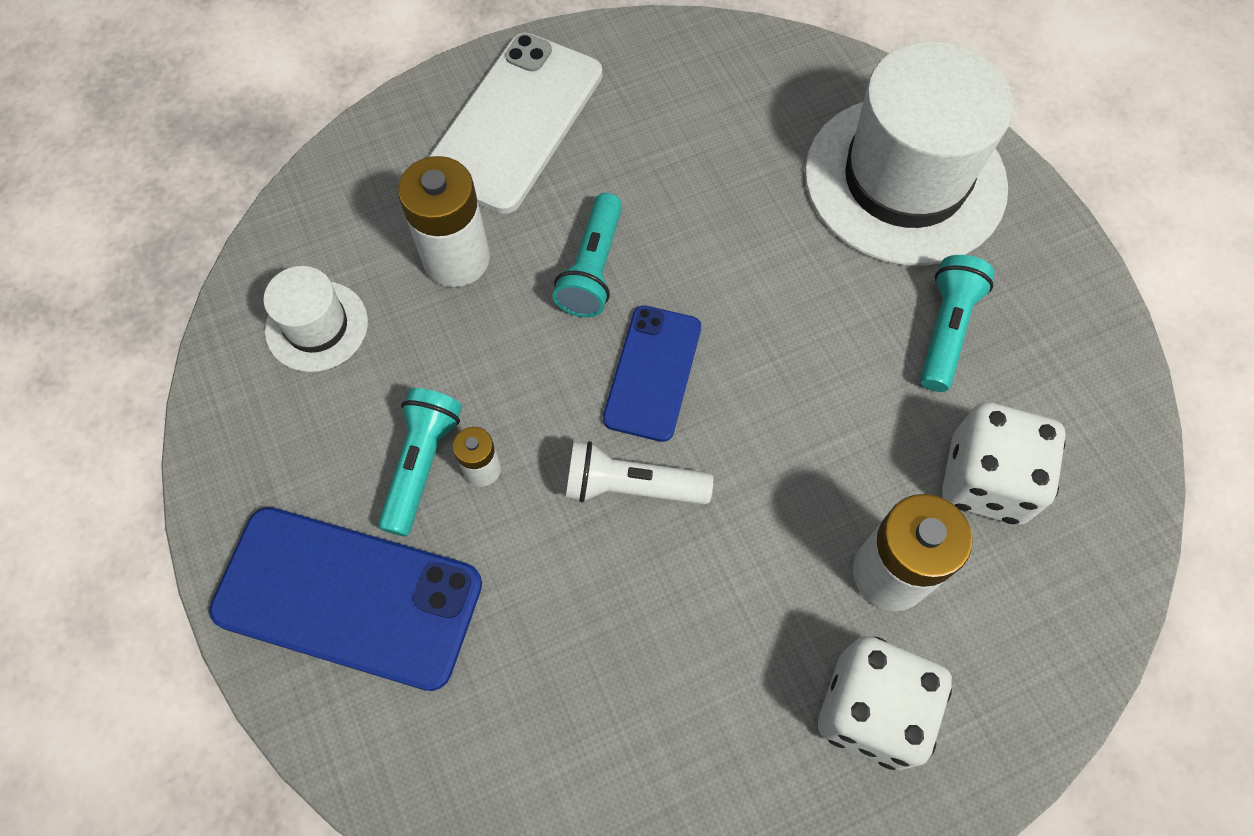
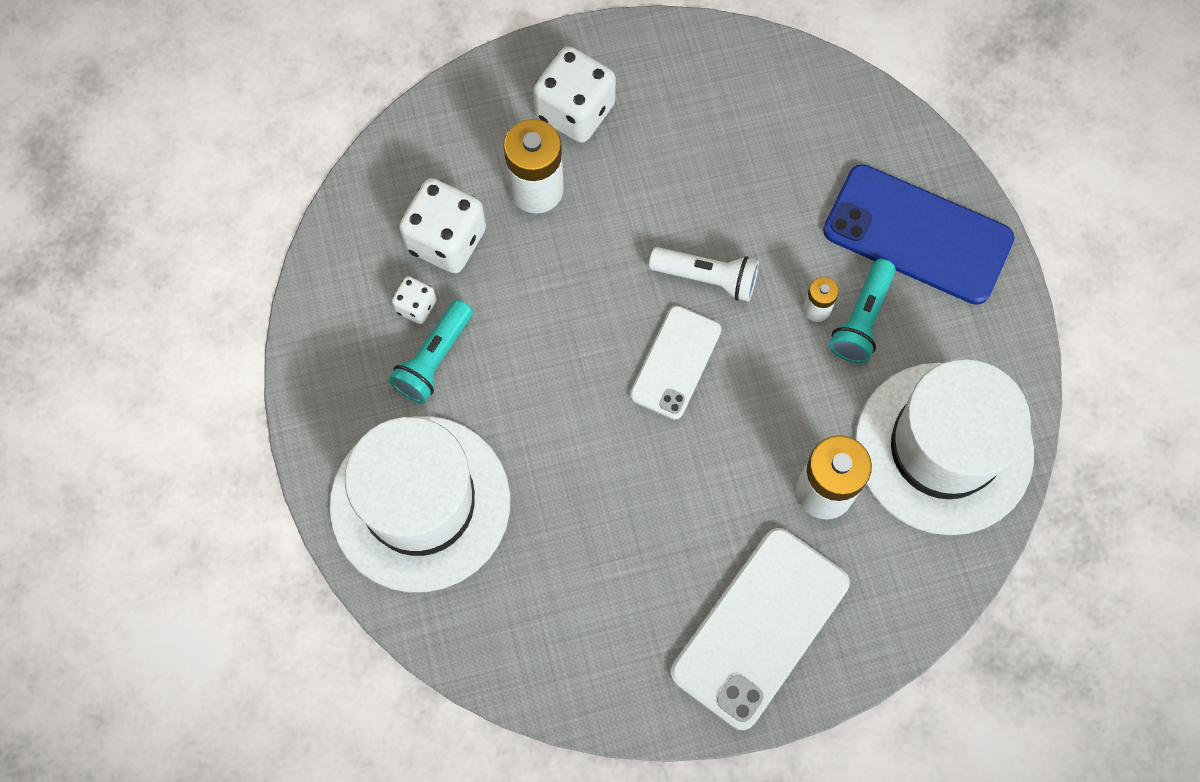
camera: 170 degrees left, 5 degrees up
(317, 326) = (943, 448): white hat -> white hat, size x2.11
(593, 269) = (709, 462): turquoise flashlight -> none
(652, 373) = (676, 362): blue phone -> white phone
(991, 388) = (416, 306): none -> white dice

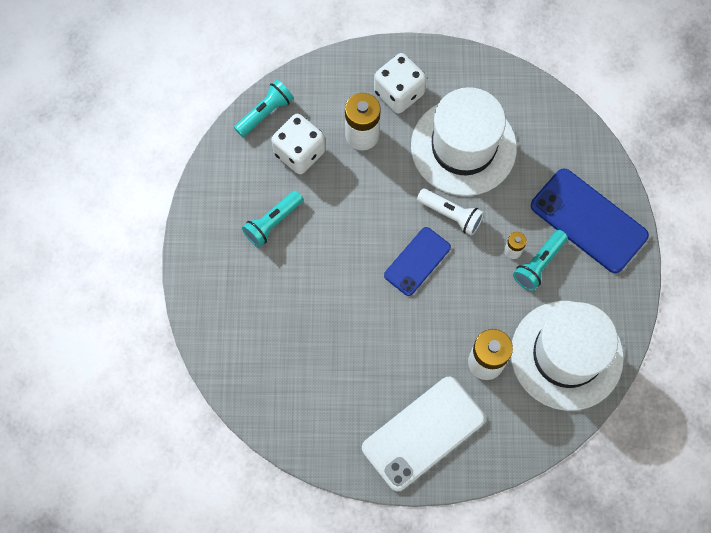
camera: 15 degrees right, 0 degrees up
(376, 191) = (265, 112): none -> turquoise flashlight
(416, 306) = (270, 188): white dice -> none
(420, 503) = (241, 306): white hat -> white hat (463, 147)
(676, 362) = (417, 261): white phone -> blue phone

